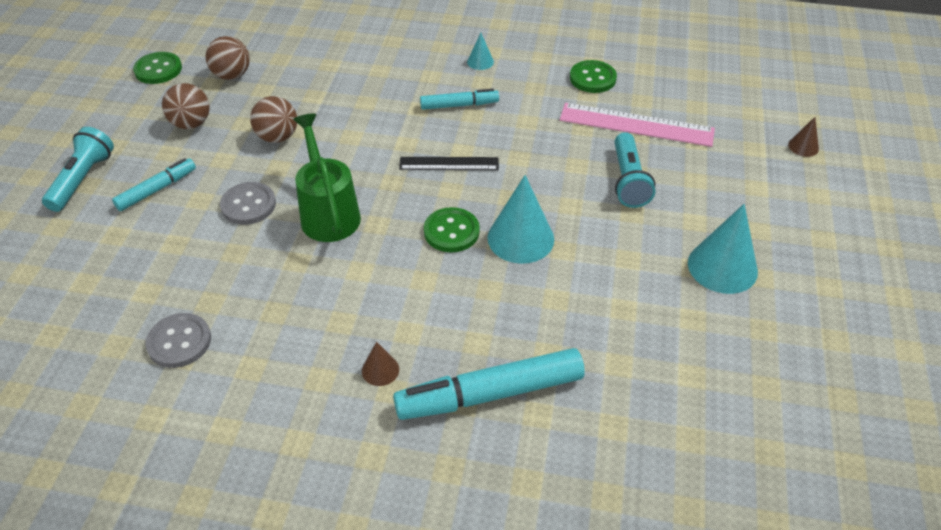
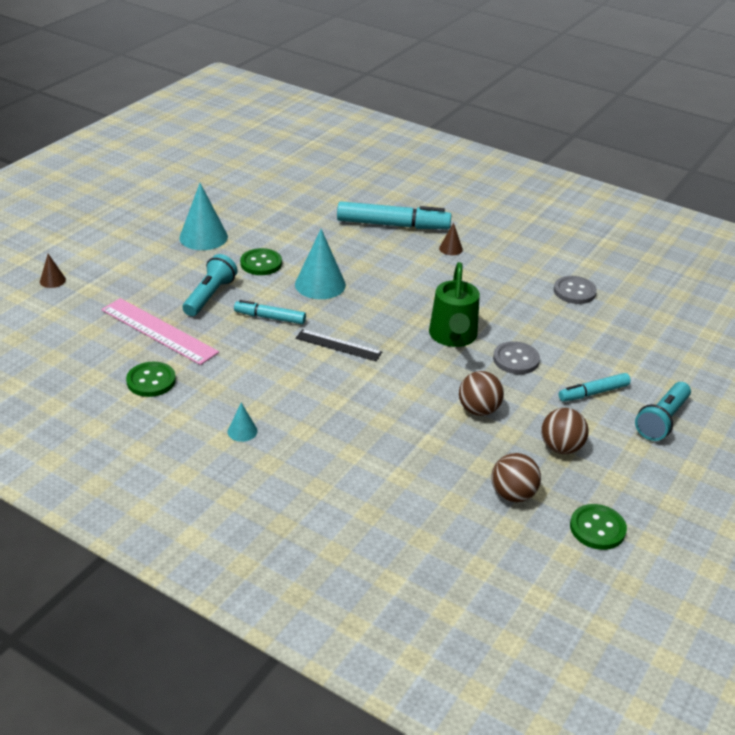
camera: 160 degrees left, 10 degrees down
(451, 231) = (366, 301): green button -> green button (261, 263)
(459, 105) = (296, 392): turquoise marker -> turquoise marker (270, 317)

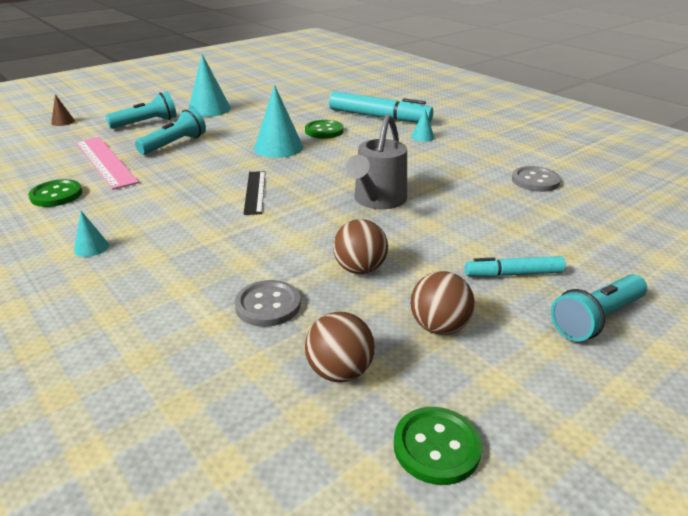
camera: 20 degrees right, 5 degrees down
(151, 269) = (146, 123): none -> turquoise flashlight
(261, 263) = (240, 129): green button -> green button (324, 131)
(270, 317) = (211, 164): turquoise marker -> none
(338, 345) = (255, 192): black ruler -> black ruler turned 45 degrees clockwise
(450, 249) = (422, 137): brown cone -> turquoise cone
(453, 337) = (377, 201): green watering can -> grey watering can
(516, 359) = (435, 229): grey button -> grey button (268, 305)

